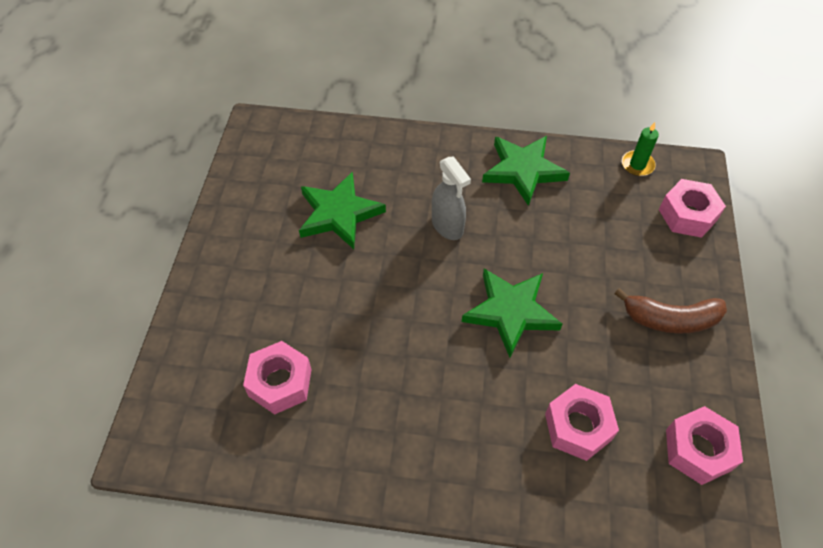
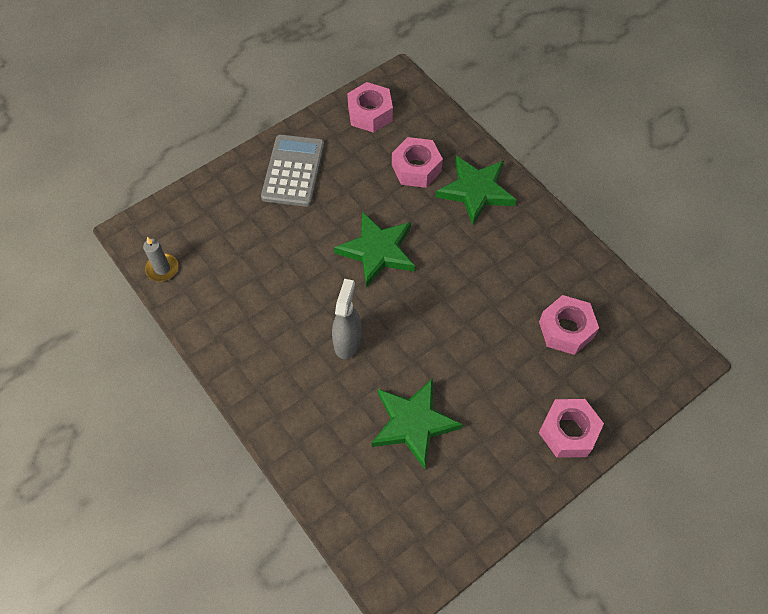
camera: 135 degrees left, 5 degrees up
(523, 171) = (241, 336): green star -> green star (476, 191)
(637, 165) = (162, 269): green candle -> grey candle
(670, 319) = (293, 171): brown banana -> grey calculator
(687, 215) = (188, 211): pink nut -> pink nut (568, 432)

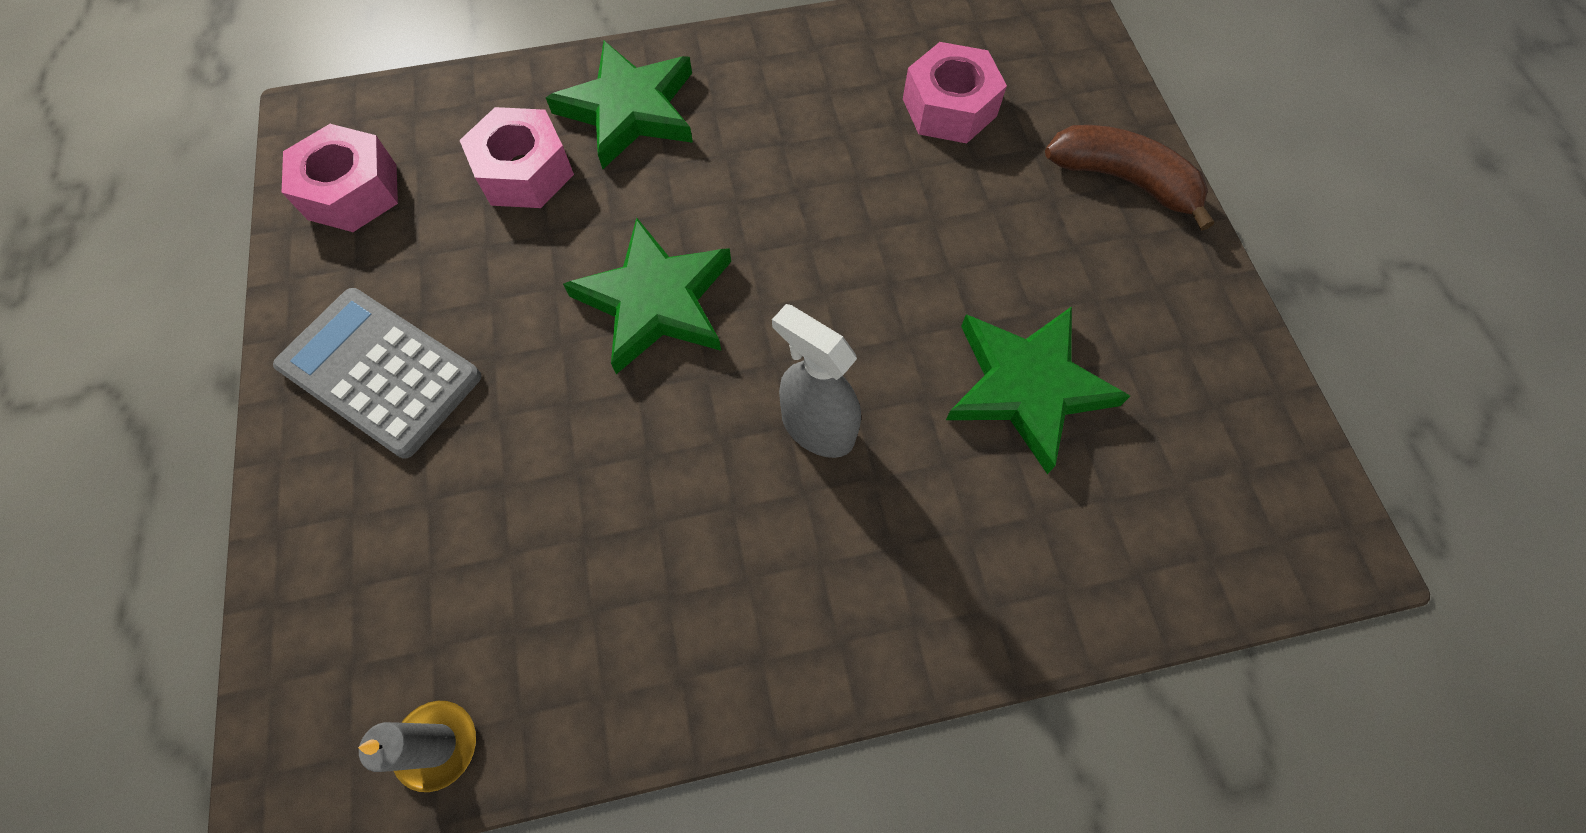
camera: 65 degrees left, 5 degrees up
(568, 432) = (1122, 180): pink nut -> brown banana

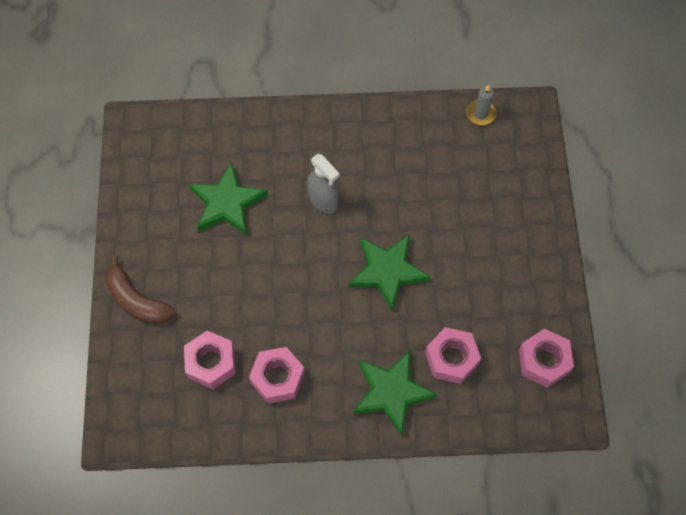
camera: 170 degrees left, 0 degrees up
(380, 372) = (517, 256): grey calculator -> none
(828, 102) = (278, 378): none -> pink nut

